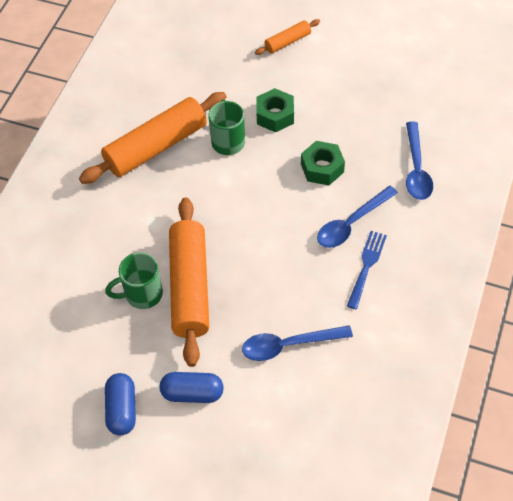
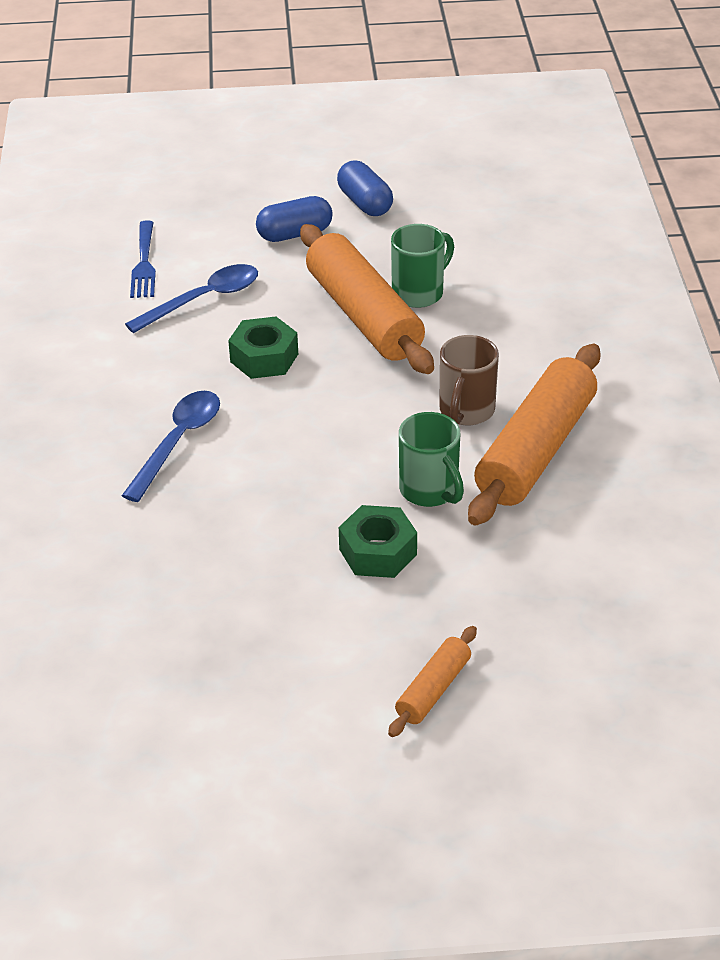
camera: 155 degrees right, 15 degrees down
(175, 186) = (466, 411): none -> brown mug
(322, 168) = (257, 499): green nut -> green nut (264, 358)
(366, 266) = (135, 401): blue fork -> blue fork (144, 264)
(416, 169) = (102, 543): blue spoon -> none

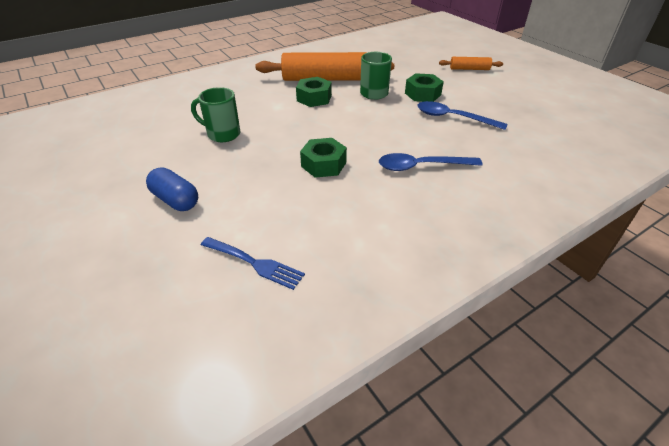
camera: 120 degrees left, 0 degrees up
(144, 264) = (255, 263): blue fork -> blue fork turned 60 degrees clockwise
(203, 300) = (282, 211): blue spoon -> blue spoon (453, 118)
(363, 315) = (257, 145): orange rolling pin -> none
(365, 203) = (121, 183): blue capsule -> none
(466, 411) = (314, 98): brown mug -> green nut

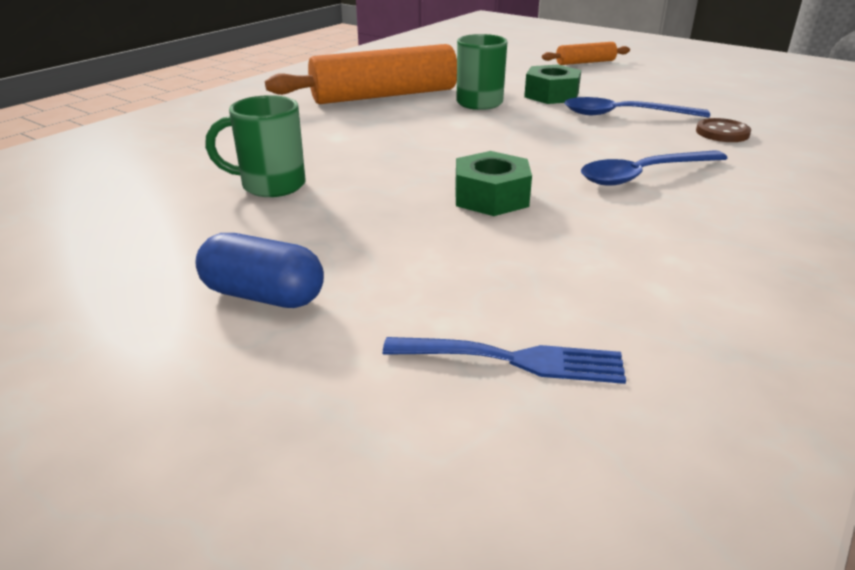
camera: 20 degrees left, 10 degrees down
(314, 98) = (389, 119): green nut -> none
(502, 143) = (722, 133): none -> brown button

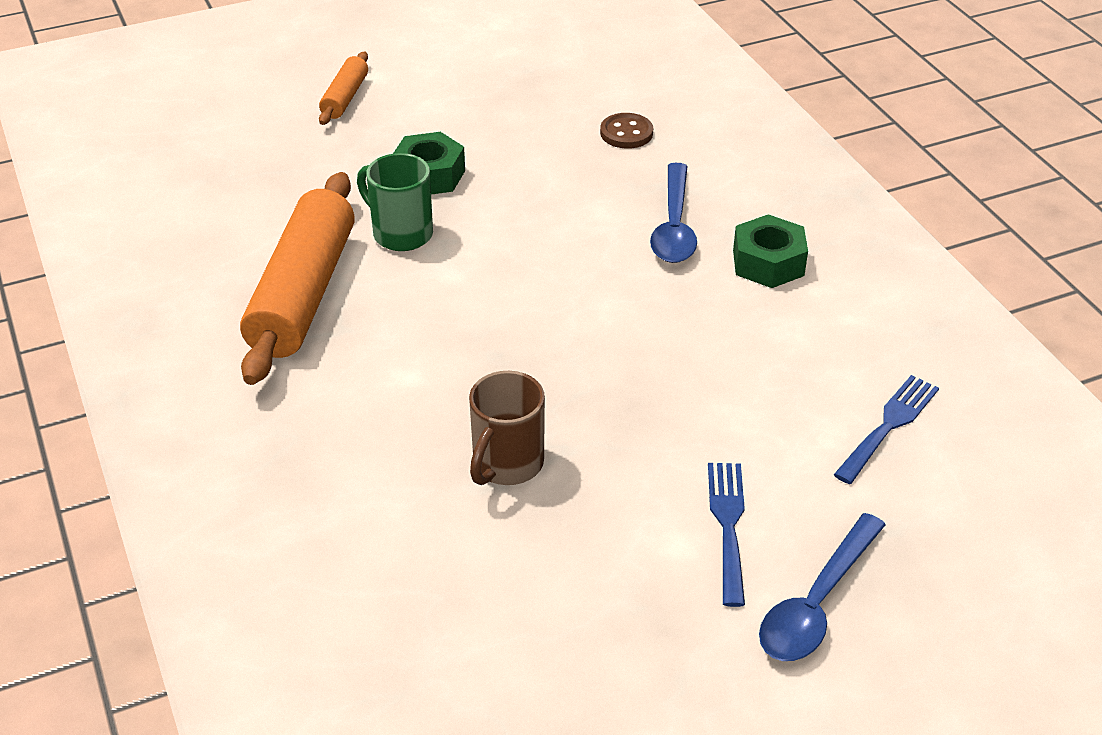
camera: 60 degrees left, 10 degrees up
(263, 295) = (728, 525): blue capsule -> blue fork
(271, 185) = (506, 464): green mug -> brown mug
(491, 197) = (648, 332): green nut -> green nut (768, 263)
(623, 115) = (531, 161): blue spoon -> blue spoon (816, 603)

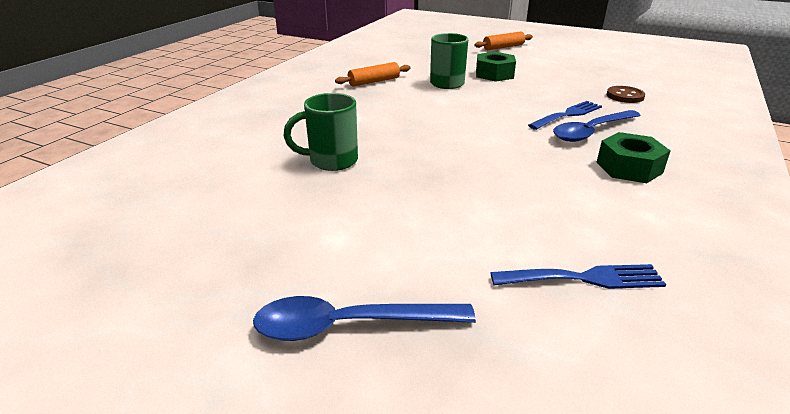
camera: 50 degrees right, 10 degrees down
(303, 293) = (374, 82): orange rolling pin -> orange rolling pin, size x0.48
(506, 464) = (331, 161): brown mug -> green mug
(728, 525) = (379, 249): blue fork -> blue fork (568, 115)

